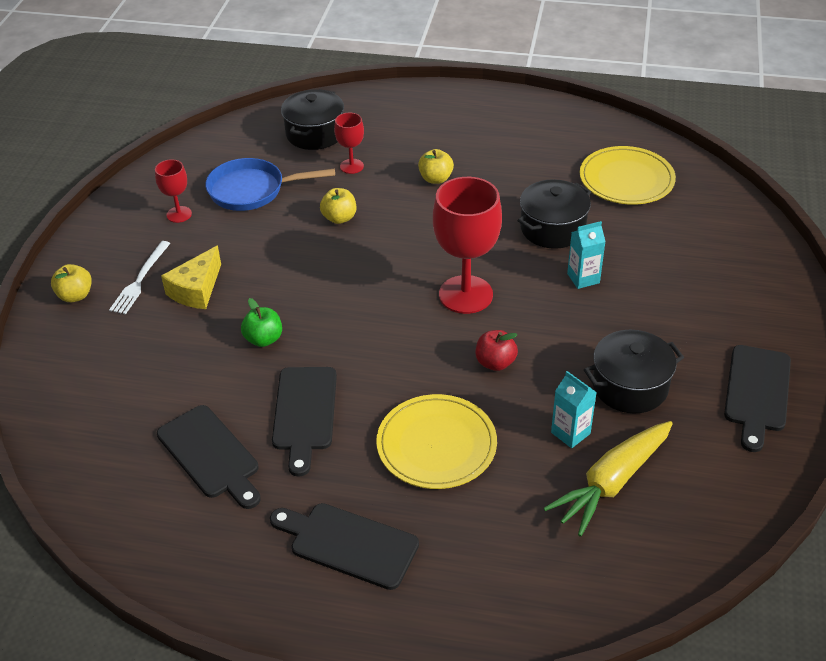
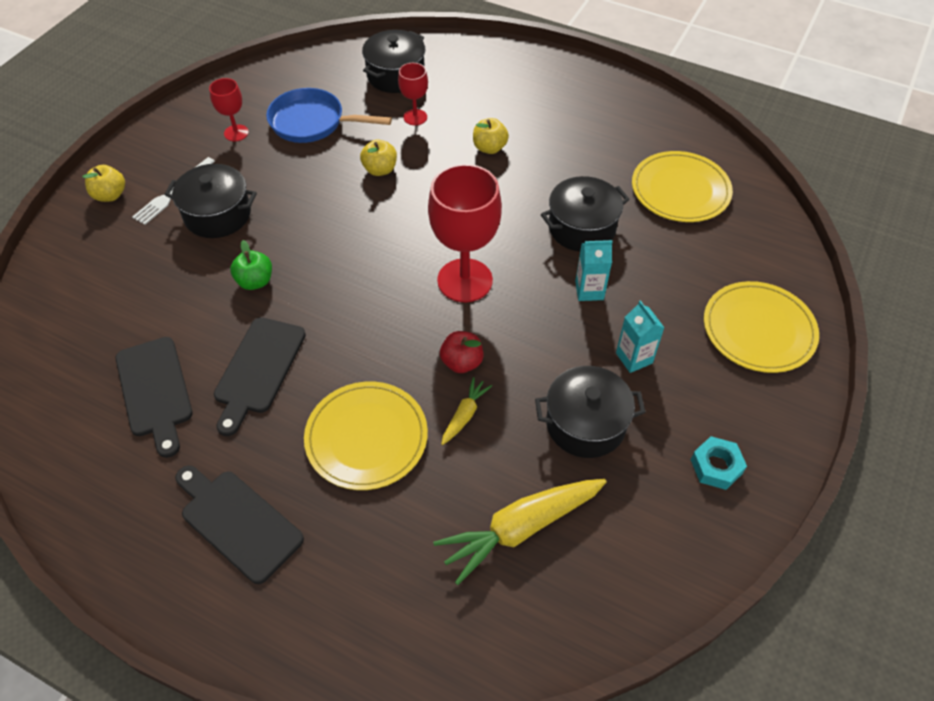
camera: 15 degrees right, 10 degrees up
(196, 290) = (218, 215): yellow cheese -> black pot
(518, 405) = (464, 415): none -> yellow carrot
(570, 433) = (503, 461): turquoise carton -> turquoise carton (634, 358)
(744, 277) = (758, 329): none -> yellow plate
(757, 392) = (716, 466): black cutting board -> turquoise nut

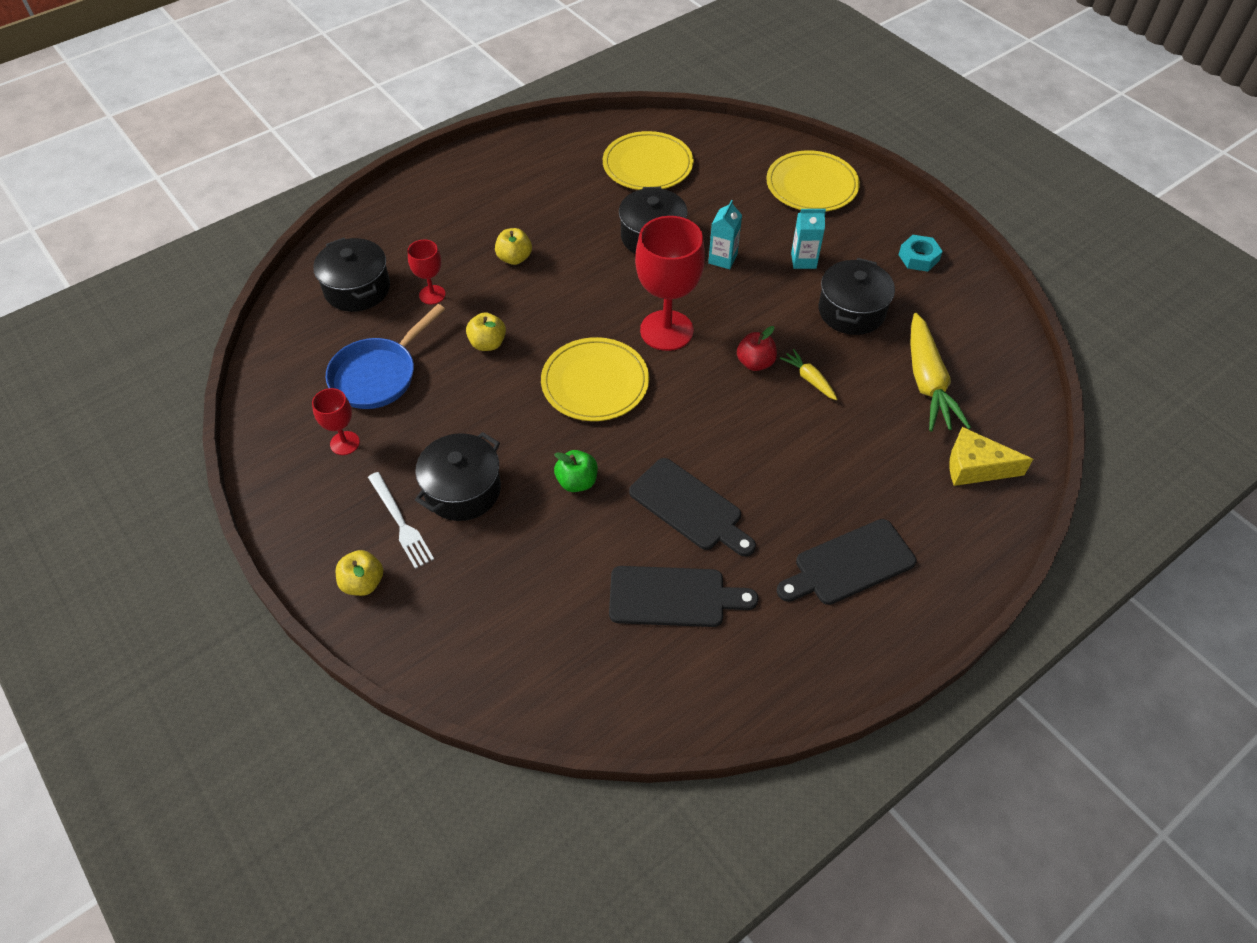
camera: 65 degrees left, 0 degrees up
(366, 437) = (802, 450): yellow plate -> yellow plate (595, 382)
(417, 612) = (975, 467): none -> yellow cheese

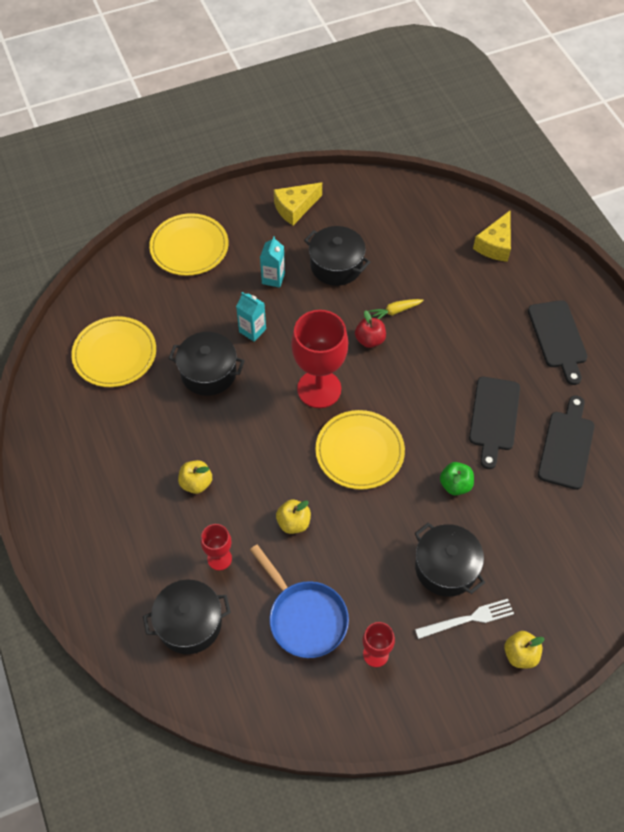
camera: 75 degrees left, 5 degrees up
(689, 507) = (494, 417): black cutting board -> black cutting board turned 135 degrees clockwise
(918, 257) = (295, 208): turquoise nut -> yellow cheese
(927, 382) = (416, 245): yellow carrot -> none

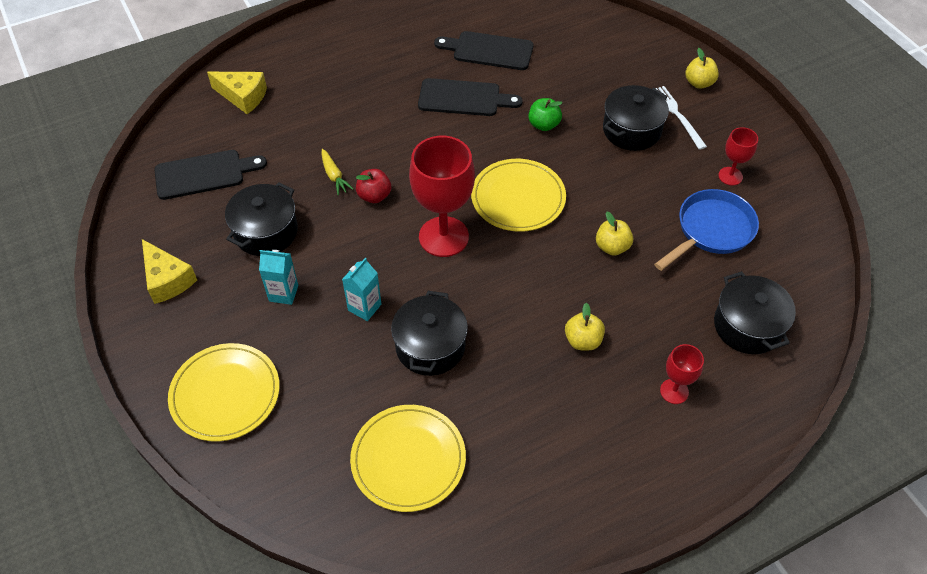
camera: 95 degrees left, 5 degrees down
(219, 559) = (668, 308): red goblet -> red goblet (674, 391)
(558, 338) = (365, 53): black cutting board -> black cutting board (204, 174)

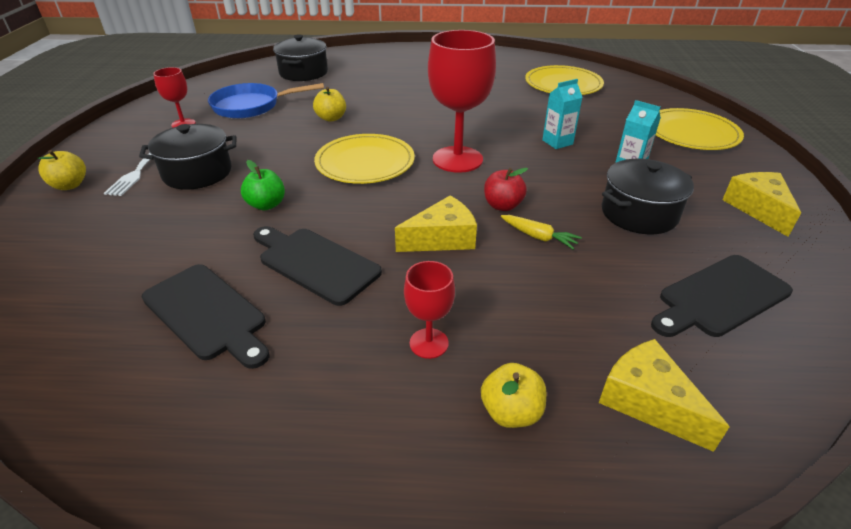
camera: 150 degrees left, 15 degrees down
(204, 174) = (720, 297): black cutting board -> black cutting board turned 45 degrees counterclockwise
(334, 176) = (538, 237): yellow carrot -> yellow carrot turned 120 degrees clockwise
(399, 147) = (442, 238): none -> yellow cheese
(430, 346) = (517, 114): black pot -> none
(583, 340) = (409, 92): yellow apple -> yellow apple (511, 412)
(674, 391) = (381, 67): red goblet -> red goblet (429, 343)

